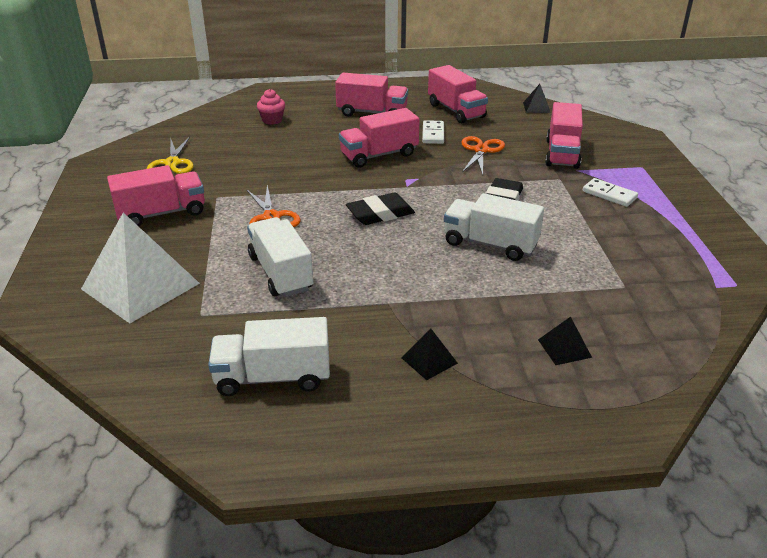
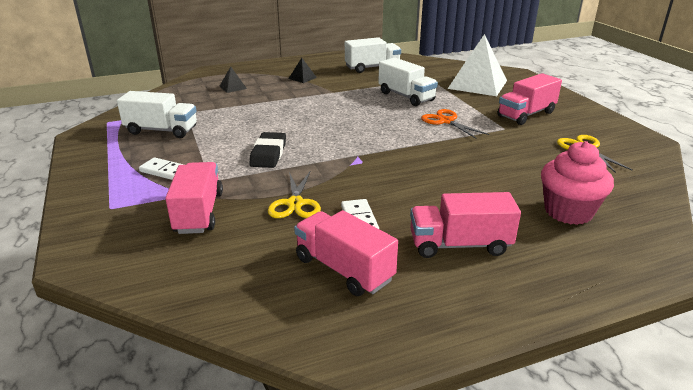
camera: 165 degrees right, 5 degrees down
(272, 120) = (568, 211): pink cupcake -> pink cupcake, size x1.82
(379, 155) = (404, 182): pink truck -> none
(380, 214) = (367, 132): black eraser -> none
(481, 150) = (295, 204): orange scissors -> yellow scissors
(490, 244) = (276, 124): white truck -> white truck (161, 130)
(536, 107) = (216, 300): black pyramid -> none

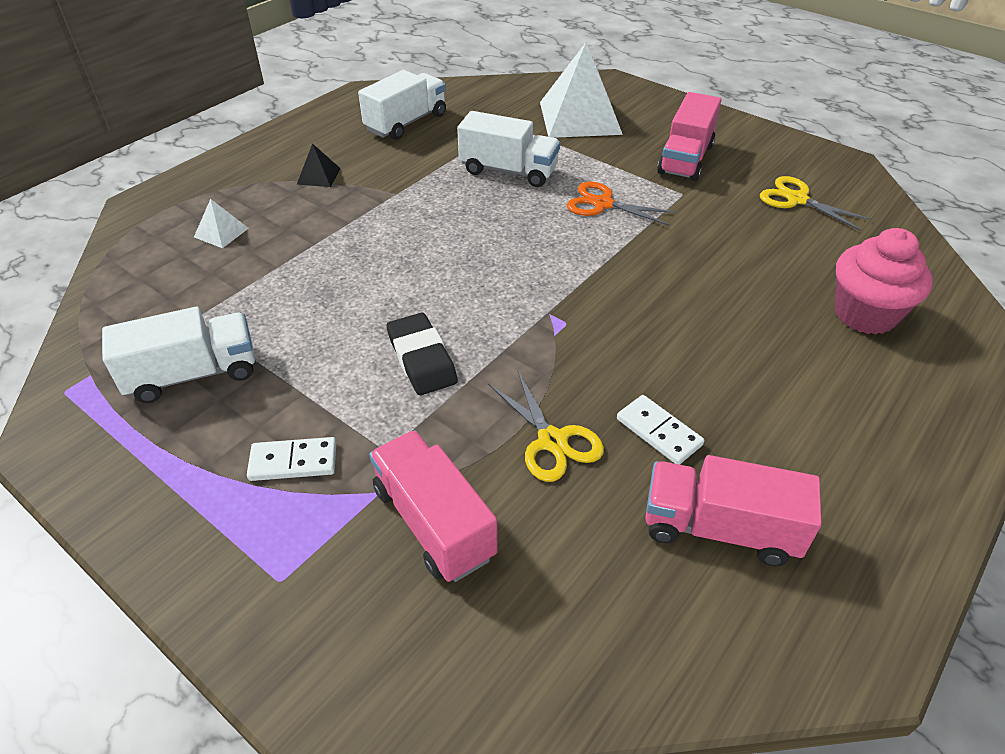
camera: 30 degrees left, 15 degrees up
(233, 87) = (221, 232): black pyramid -> white pyramid
(459, 245) = (805, 421): pink truck -> none

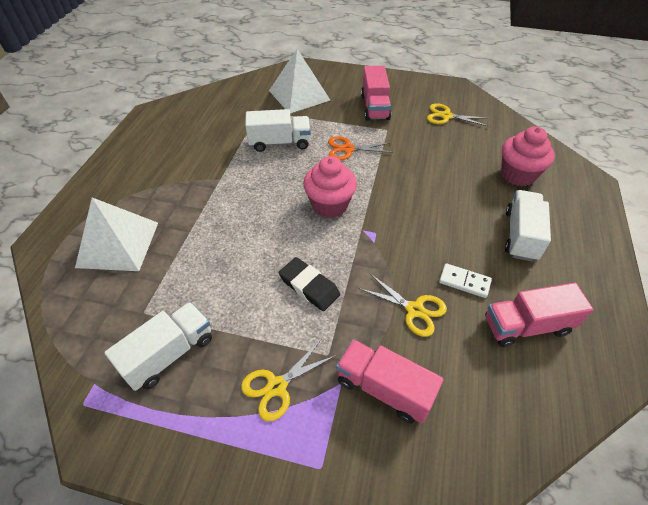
camera: 25 degrees left, 5 degrees up
(221, 232) = (118, 244): white pyramid -> white pyramid, size x2.32
(293, 461) = (276, 386): white domino -> yellow scissors
(319, 176) = (159, 181): black pyramid -> none
(406, 123) = (193, 127): white truck -> white truck (520, 235)
(523, 267) = (329, 205): none -> pink cupcake

